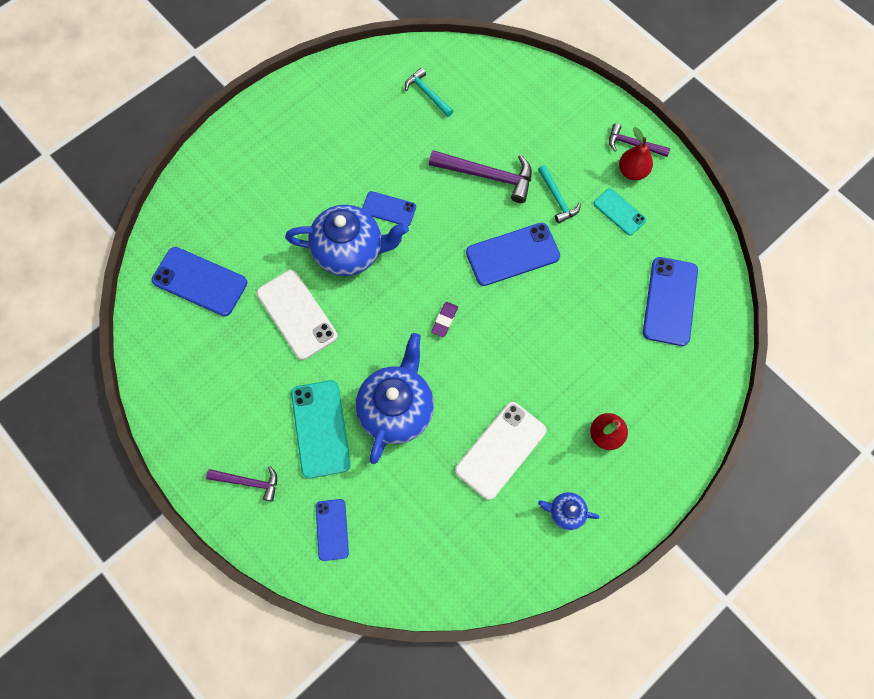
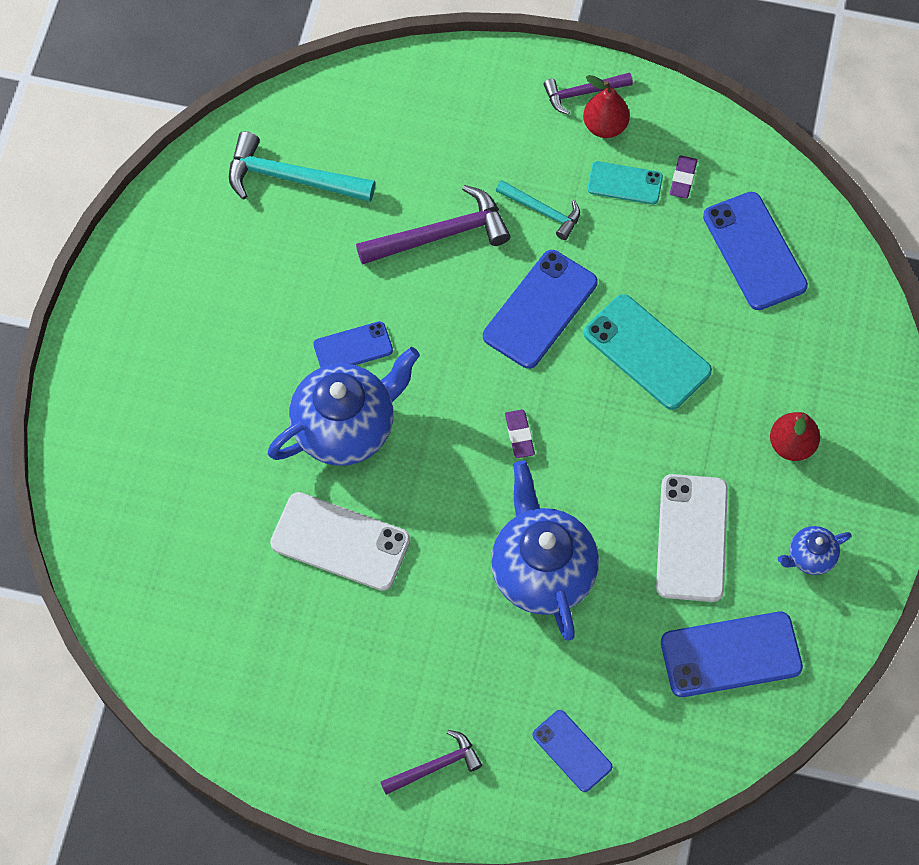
camera: 35 degrees left, 5 degrees down
(200, 282) = (189, 581): blue phone -> blue phone (731, 655)
(320, 428) = (471, 651): turquoise phone -> turquoise phone (647, 352)
(427, 94) = (291, 178): turquoise hammer -> turquoise hammer, size x1.67
(657, 231) = (683, 179): none -> purple eraser

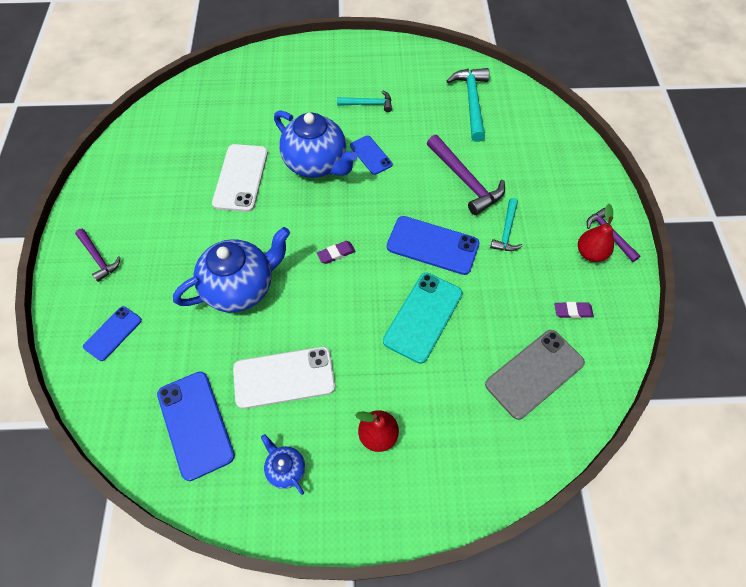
camera: 75 degrees right, 5 degrees down
(244, 325) = (368, 104): none -> turquoise hammer
(625, 183) = (551, 275): turquoise phone -> none
(754, 251) = (534, 373): blue phone -> grey phone

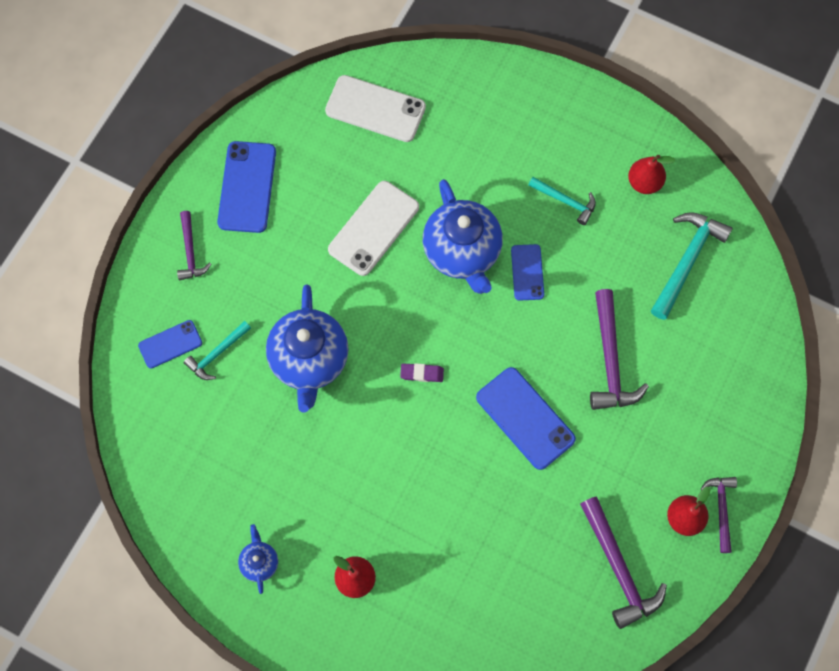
camera: 30 degrees right, 10 degrees up
(195, 424) = (203, 477): blue phone -> blue phone (247, 187)
(241, 288) = (309, 360): blue teapot -> blue teapot turned 90 degrees clockwise
(284, 377) = (302, 476): white phone -> white phone (375, 109)
(412, 73) = (644, 183): none -> red pear
(423, 317) = (466, 490): turquoise phone -> none
(507, 231) = (614, 444): turquoise hammer -> turquoise hammer (217, 354)
(534, 373) = (536, 606): grey phone -> none
(572, 311) = (619, 568): purple eraser -> purple hammer

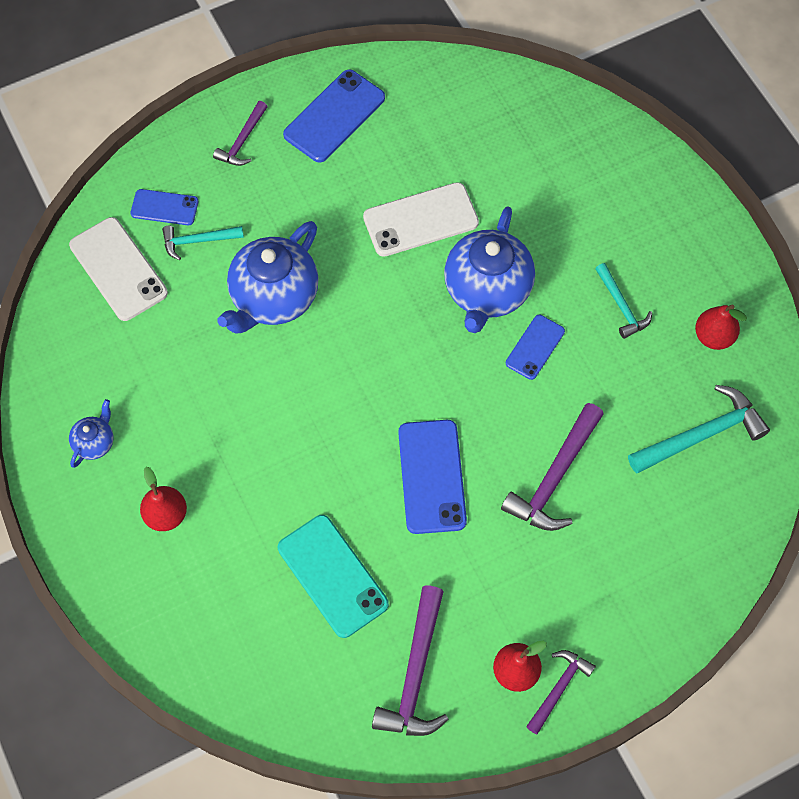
camera: 35 degrees right, 5 degrees down
(375, 109) = (502, 118): white phone -> white phone (118, 269)
(422, 373) = (366, 374): purple eraser -> none
(509, 539) = (333, 575): none -> turquoise phone

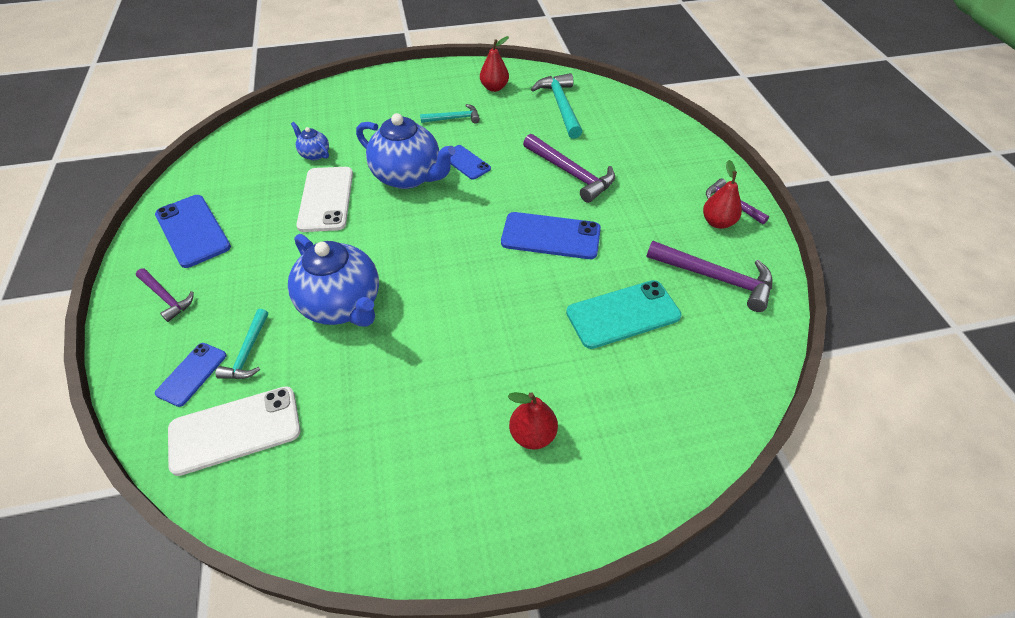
camera: 75 degrees left, 15 degrees down
(95, 442) = (429, 490): blue teapot -> blue teapot (314, 154)

